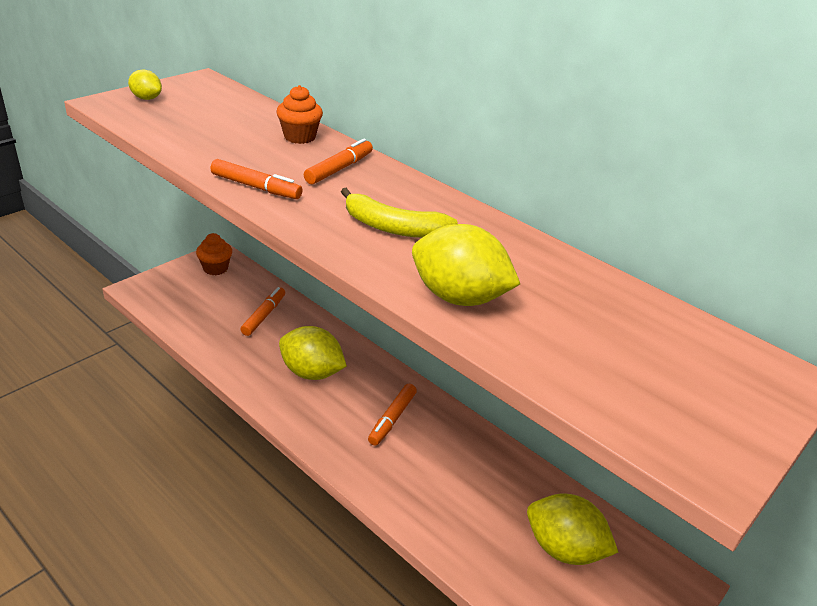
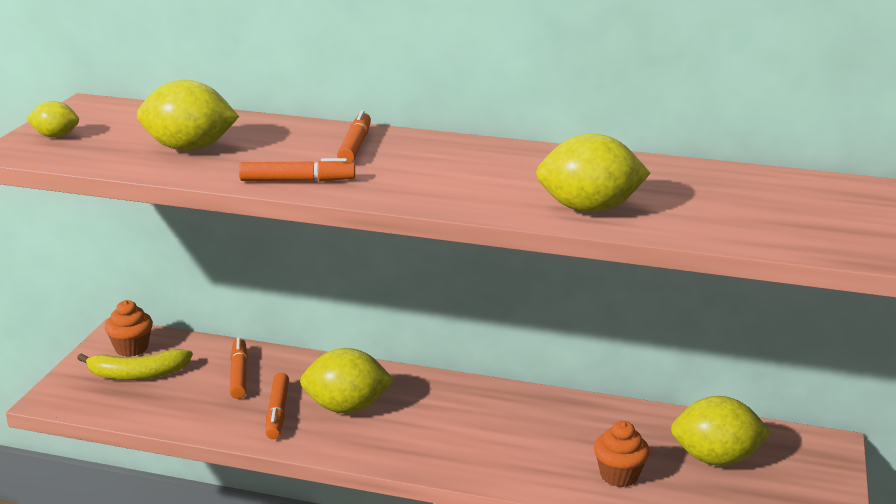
camera: 25 degrees left, 10 degrees down
(218, 134) = (189, 148): none -> yellow lemon
(299, 137) = (277, 130): orange cupcake -> orange cupcake (619, 475)
(392, 418) = (469, 417): orange marker -> orange marker (277, 412)
(393, 227) = (468, 177): yellow banana -> yellow banana (137, 374)

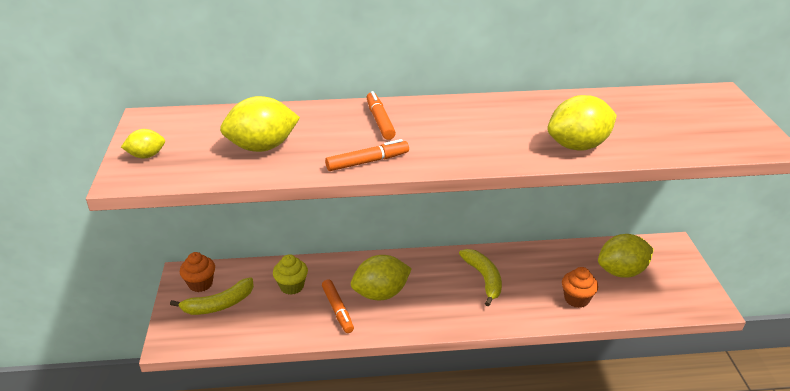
camera: 20 degrees left, 10 degrees up
(239, 375) = (292, 286): orange marker -> yellow cupcake
(500, 422) = (484, 278): none -> yellow banana

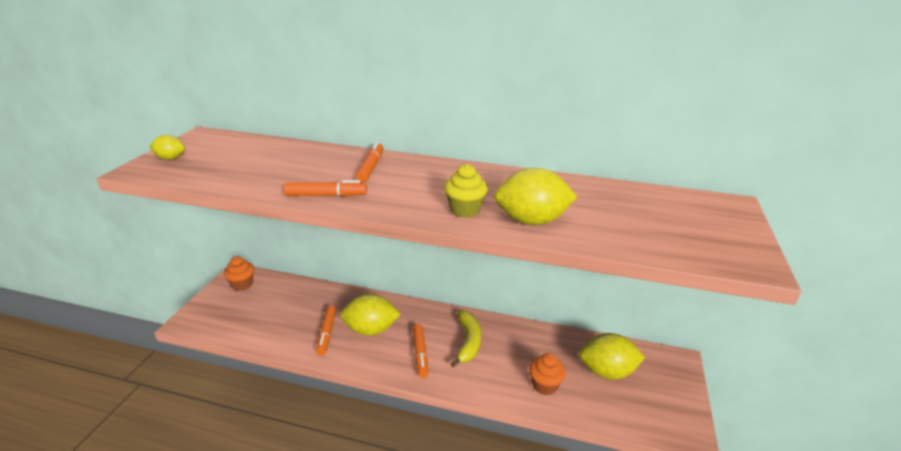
camera: 20 degrees right, 5 degrees down
(219, 304) = (243, 304): yellow banana -> none
(262, 147) = (258, 168): yellow lemon -> none
(292, 286) = (306, 304): yellow cupcake -> yellow cupcake (465, 210)
(446, 303) = (420, 353): none -> orange marker

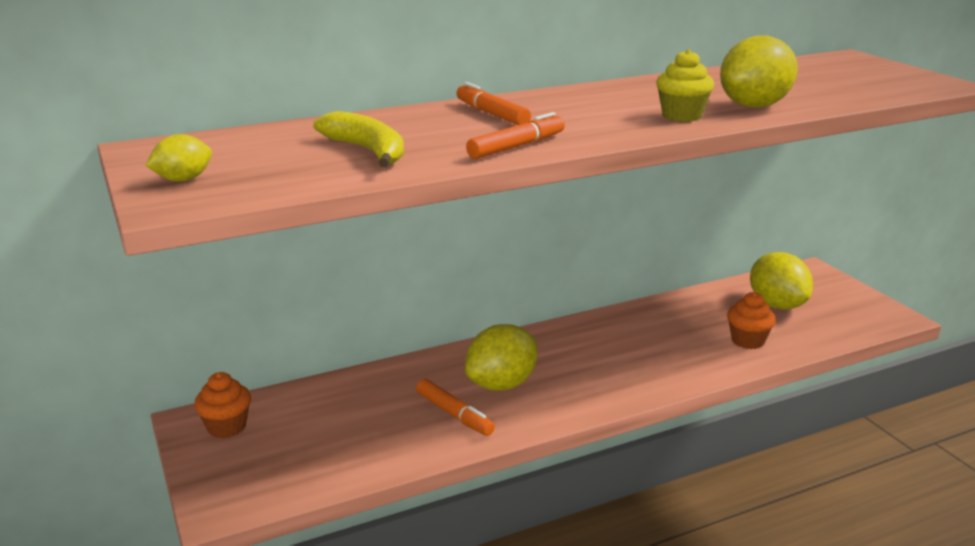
camera: 40 degrees left, 5 degrees down
(420, 353) = (594, 376): orange marker -> none
(468, 342) = (623, 342): yellow banana -> yellow banana (367, 151)
(607, 372) = (776, 305): yellow lemon -> yellow lemon turned 75 degrees counterclockwise

